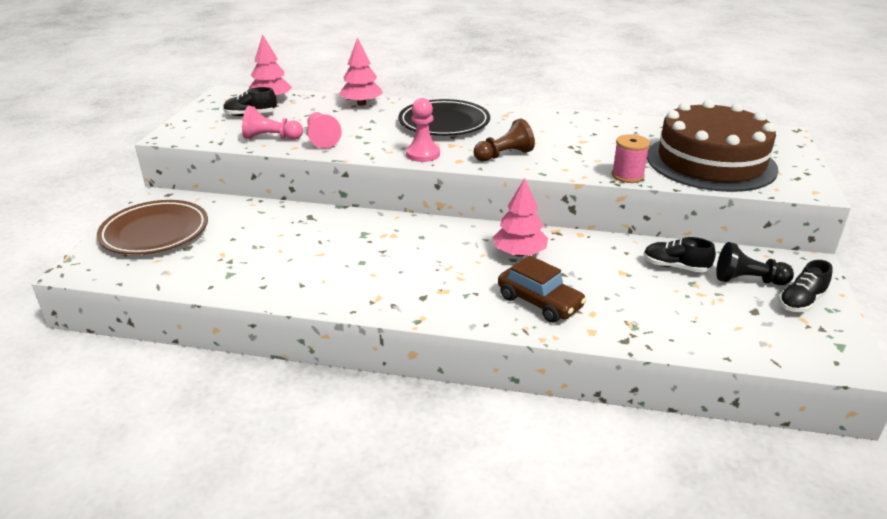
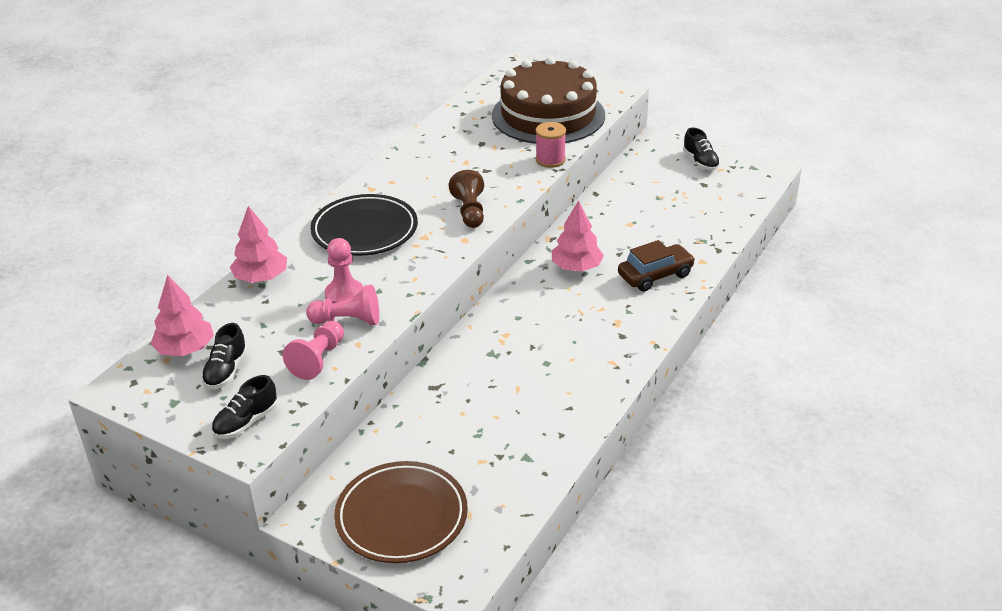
camera: 70 degrees left, 5 degrees up
(423, 154) = (436, 258): pink pawn -> pink pawn (344, 295)
(675, 267) = (633, 197): black shoe -> black shoe (246, 422)
(748, 280) = (666, 173): black pawn -> none

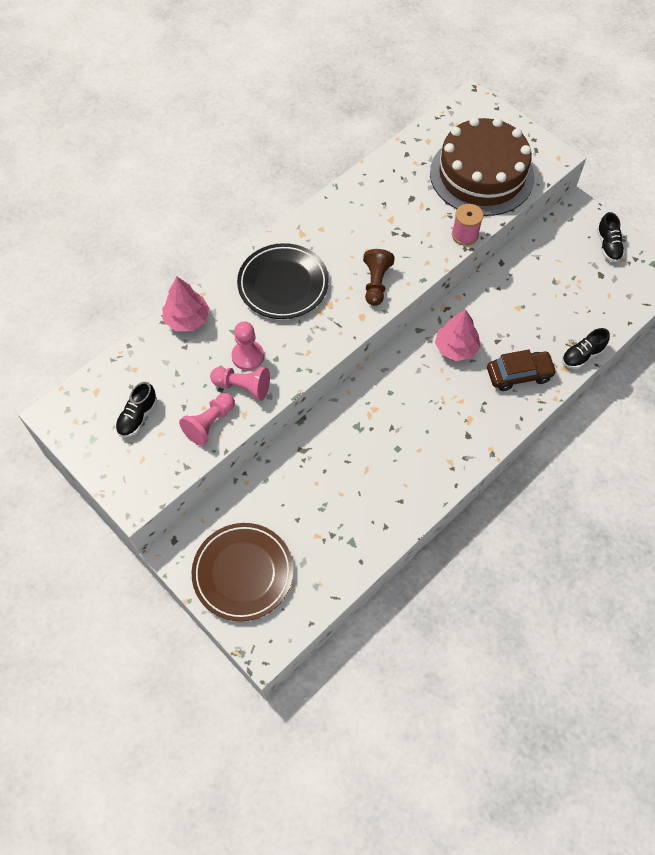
camera: 15 degrees right, 25 degrees up
(185, 349) = (112, 384): pink tree -> none
(246, 422) = (140, 475): black shoe -> black shoe (582, 355)

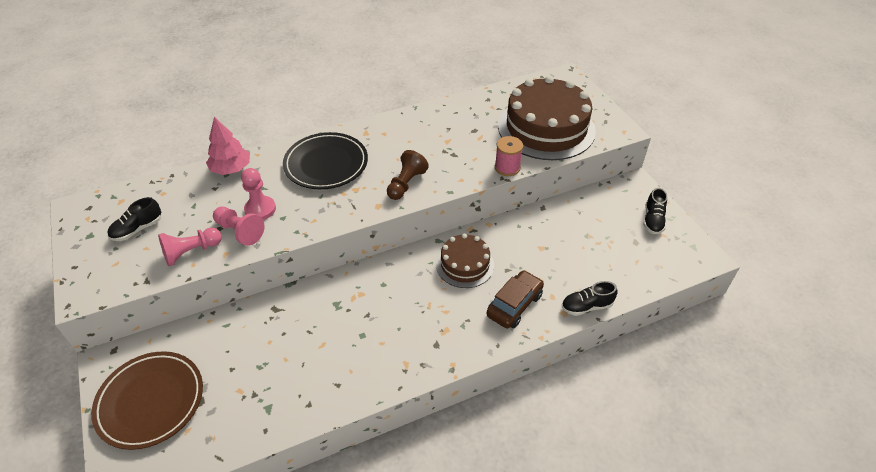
camera: 20 degrees right, 15 degrees down
(456, 348) = (465, 264): pink tree -> brown cake
(519, 374) = (514, 305): brown car -> brown car turned 60 degrees counterclockwise

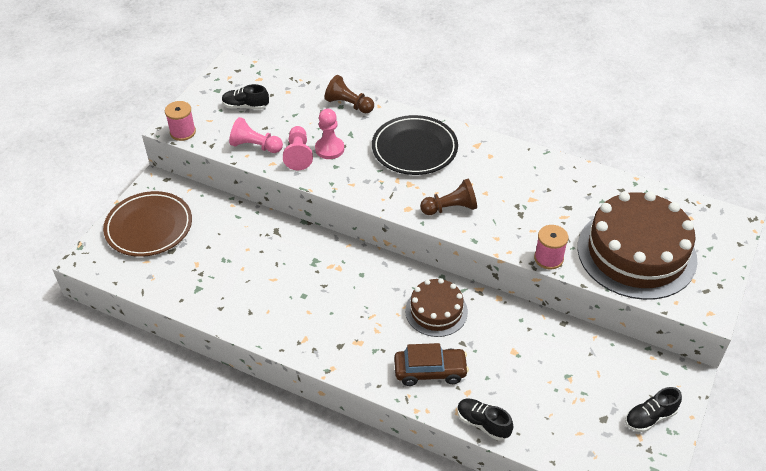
camera: 50 degrees right, 0 degrees up
(100, 291) = (183, 132): none -> pink spool
(231, 169) = (349, 104): pink tree -> brown pawn

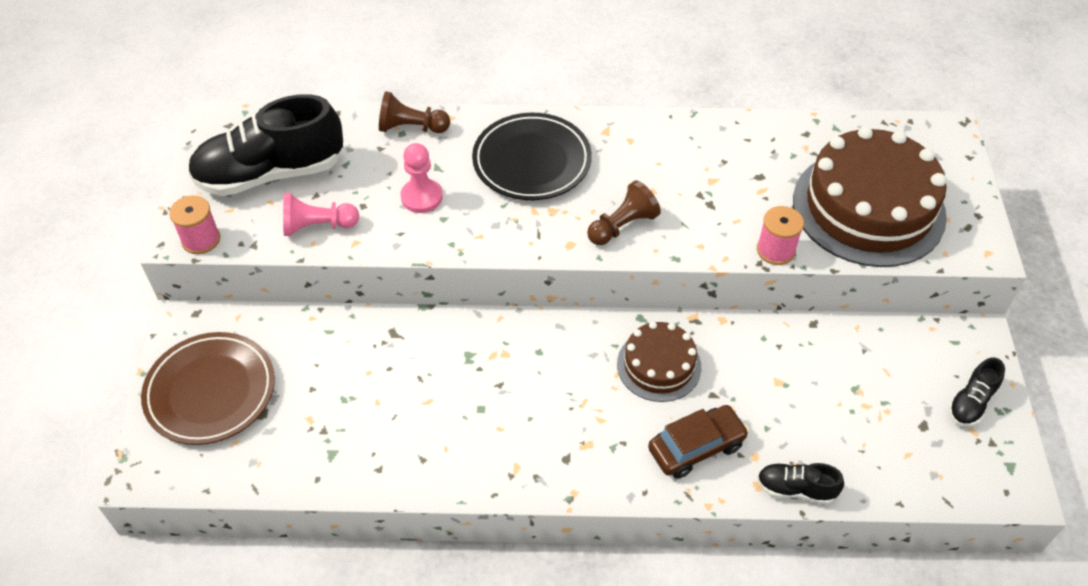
camera: 25 degrees left, 5 degrees up
(245, 106) = (270, 173): black shoe -> black shoe, size x2.16
(298, 155) = (384, 219): pink pawn -> none

